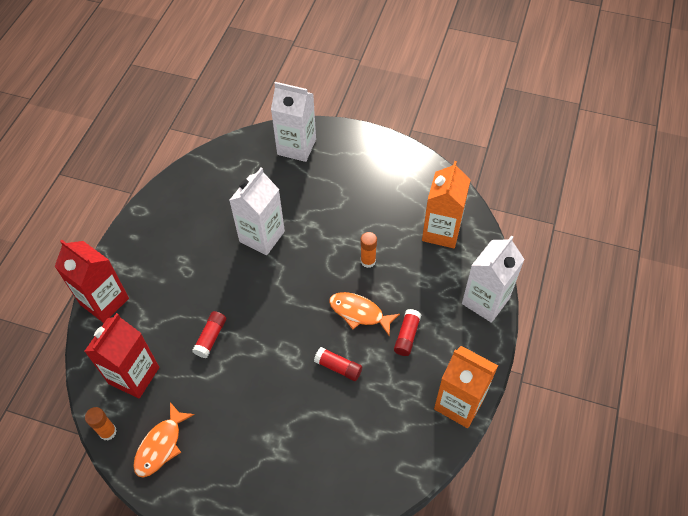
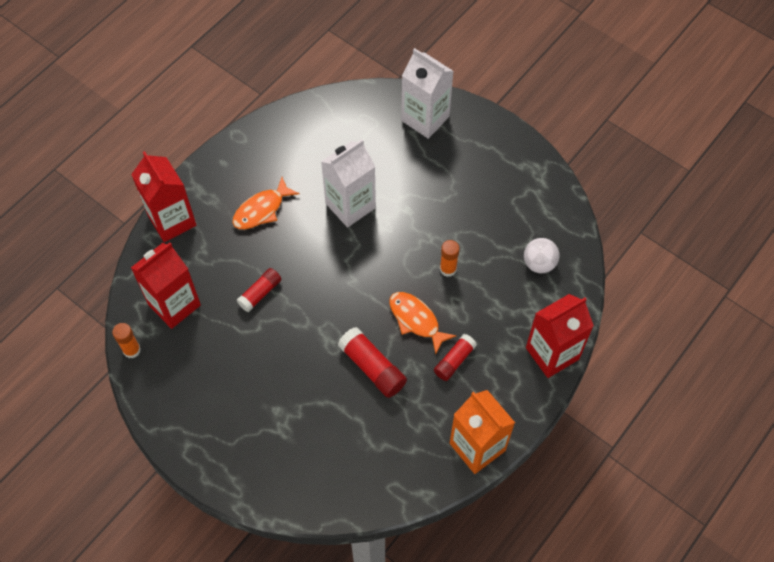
camera: 20 degrees right, 5 degrees up
(161, 446) = (175, 381): orange fish -> orange fish (261, 210)
(338, 367) = (372, 367): red glue stick -> red glue stick, size x1.53
(441, 231) = (539, 263): orange carton -> white ball
(485, 301) = (552, 353): white carton -> red carton

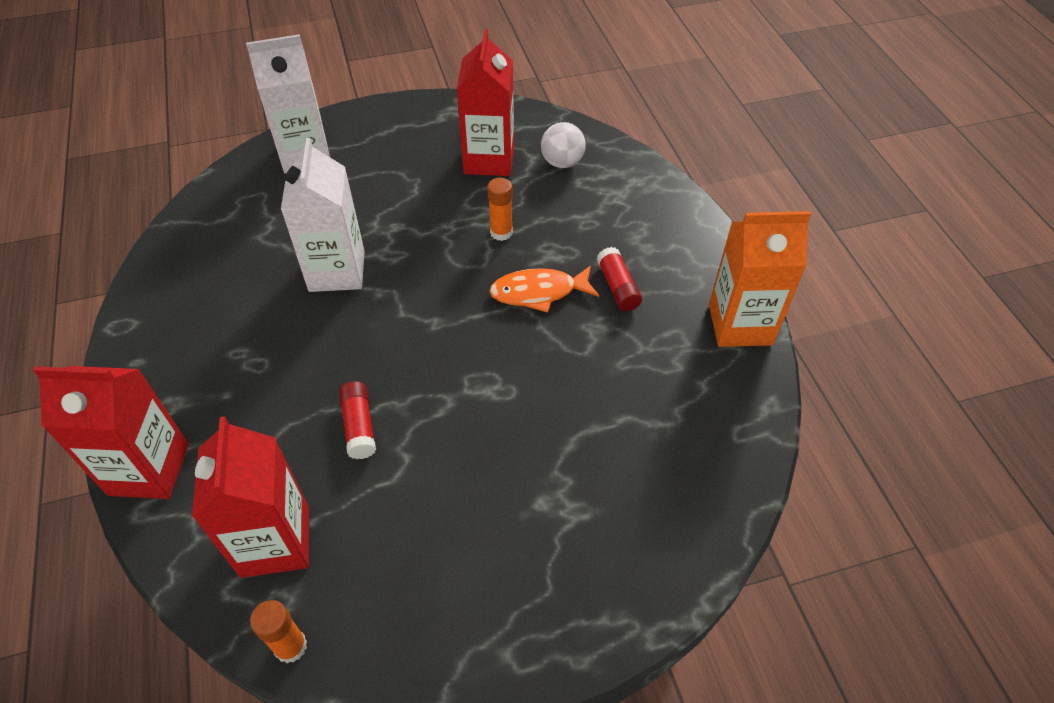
camera: 55 degrees left, 10 degrees down
(261, 210) = (247, 359): orange fish -> none
(372, 367) = (564, 366): red glue stick -> none
(552, 353) = (673, 206): red carton -> red carton (489, 160)

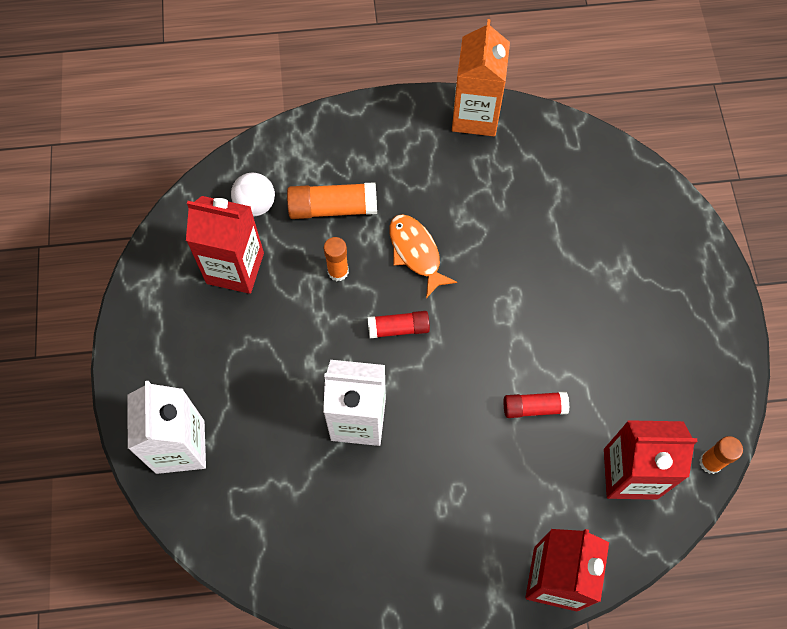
camera: 80 degrees left, 15 degrees up
(538, 292) = (416, 252): orange fish -> orange fish turned 150 degrees clockwise
(575, 218) = (333, 208): none -> orange glue stick
(617, 287) = (421, 191): red glue stick -> red glue stick (398, 328)

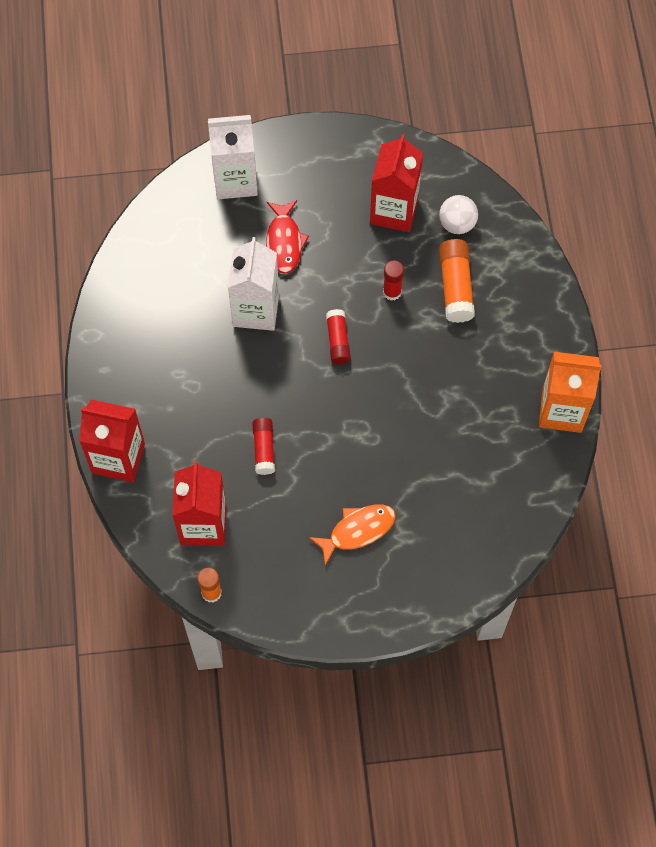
camera: 90 degrees right, 0 degrees up
(269, 388) = (284, 242): none -> red fish
(338, 271) = (392, 292): orange glue stick -> red glue stick
(416, 252) = (412, 356): orange fish -> orange fish (358, 530)

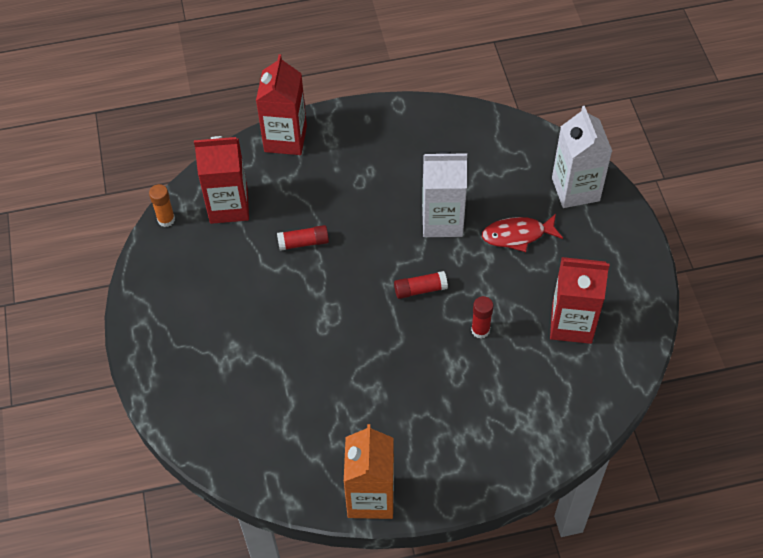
camera: 85 degrees right, 10 degrees down
(358, 530) = (229, 325): orange fish -> none
(455, 286) = (496, 386): orange glue stick -> none
(457, 223) = (569, 382): white ball -> none

